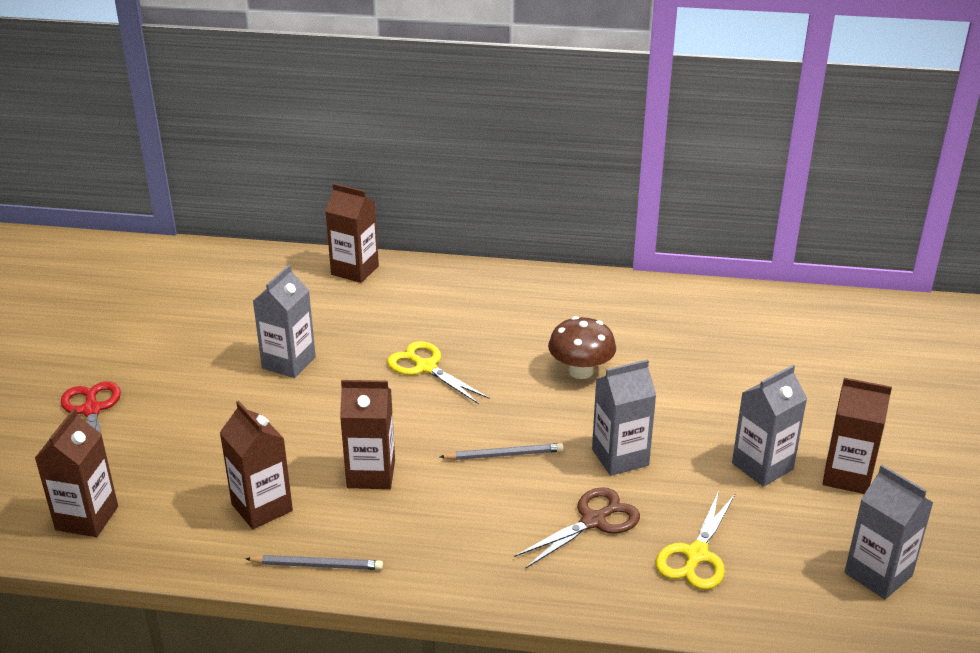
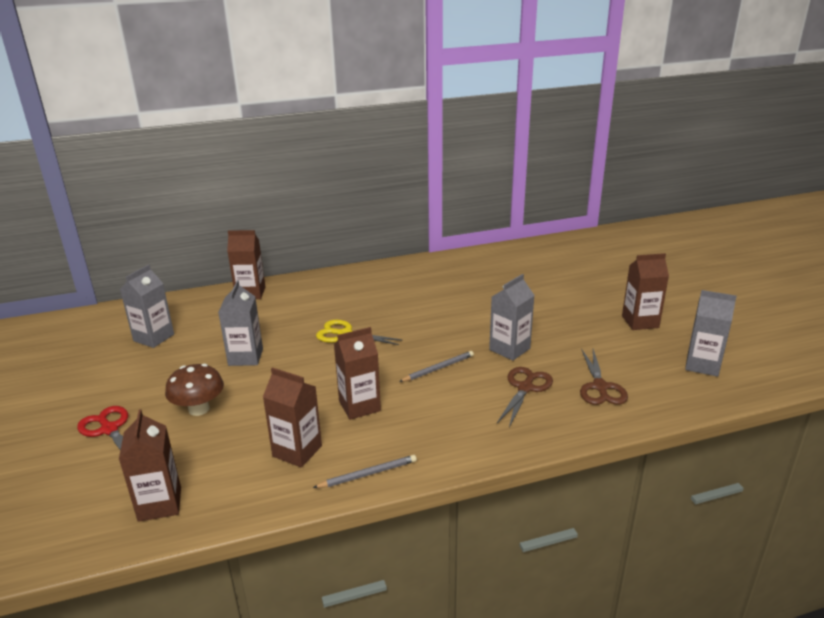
camera: 25 degrees left, 5 degrees down
(580, 371) = (445, 310): brown mushroom -> brown mushroom (199, 409)
(696, 555) = (600, 387): yellow scissors -> brown scissors
(762, 466) = (592, 330): grey carton -> grey carton (154, 338)

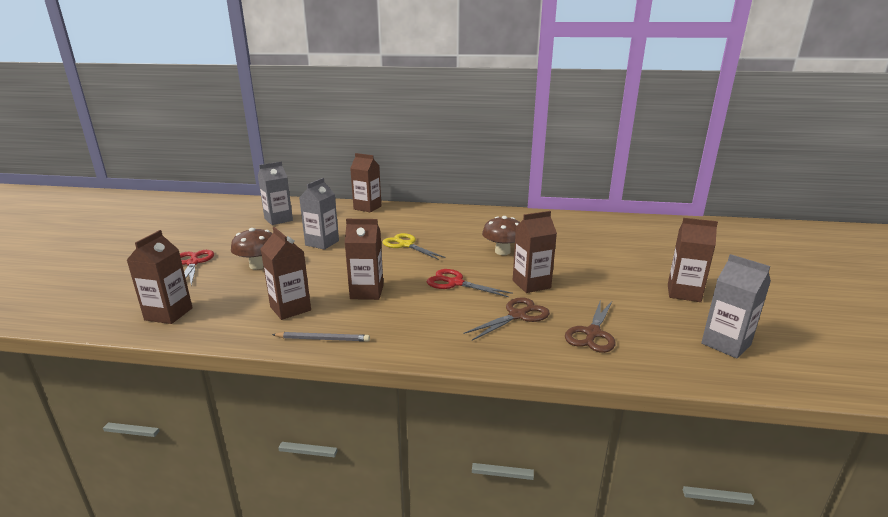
camera: 25 degrees right, 5 degrees down
(438, 368) = (455, 283): grey pencil -> red scissors
(451, 317) = (502, 252): none -> brown mushroom
(509, 349) = (531, 284): grey carton -> brown carton

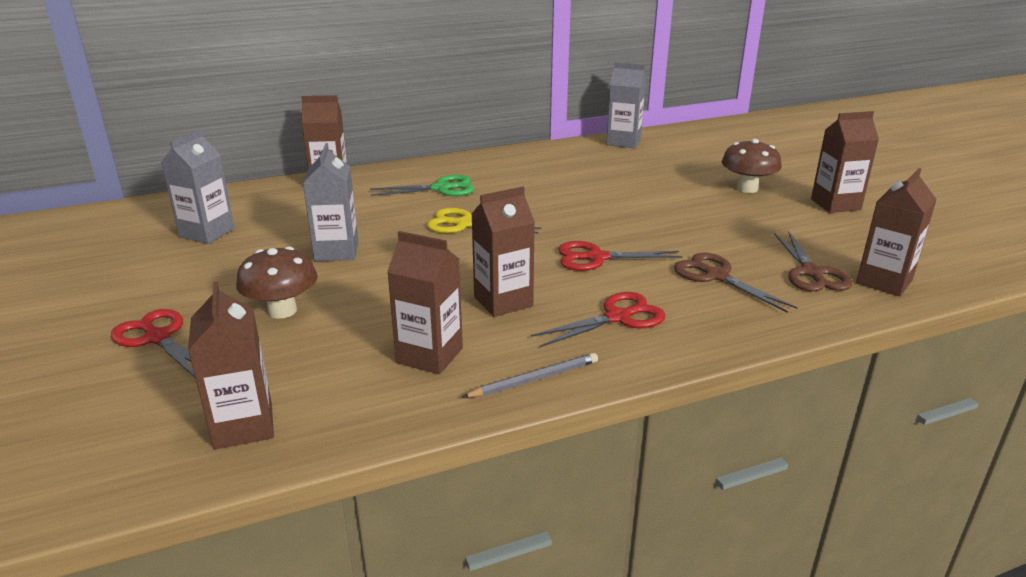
camera: 30 degrees left, 5 degrees up
(417, 321) = (618, 317): none -> red scissors
(421, 222) = (441, 188): none -> green scissors
(502, 252) = (598, 203): brown mushroom -> brown mushroom (747, 188)
(517, 315) = (716, 276): brown scissors -> brown scissors turned 60 degrees counterclockwise
(531, 284) = (682, 235): brown carton -> brown carton (884, 281)
(726, 344) = (930, 247): grey carton -> grey carton (623, 142)

